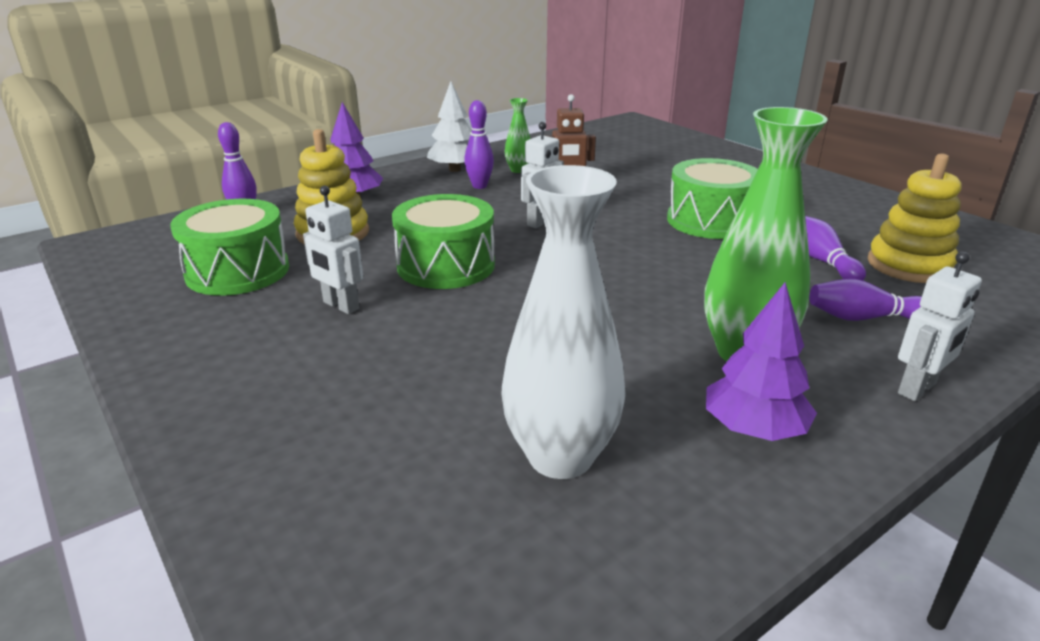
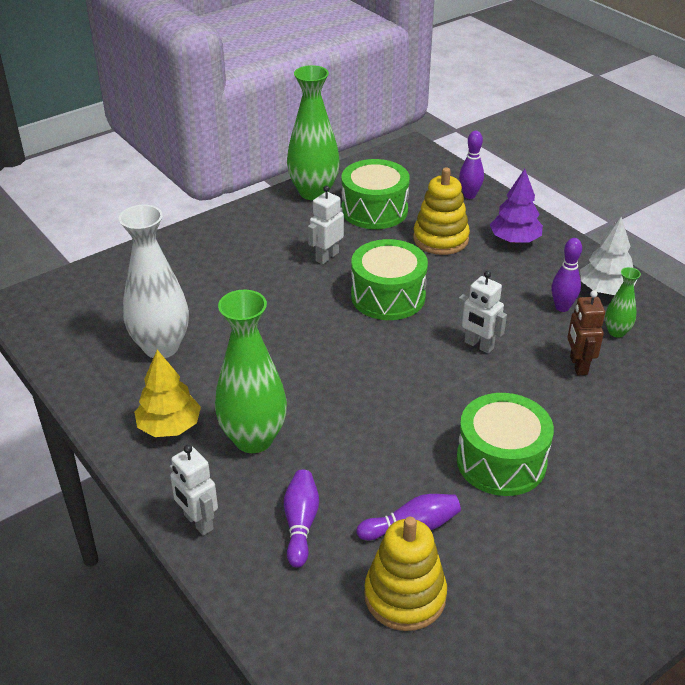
camera: 90 degrees right, 10 degrees up
(149, 318) = (313, 192): none -> green vase
(754, 429) = (169, 426): purple tree -> yellow tree

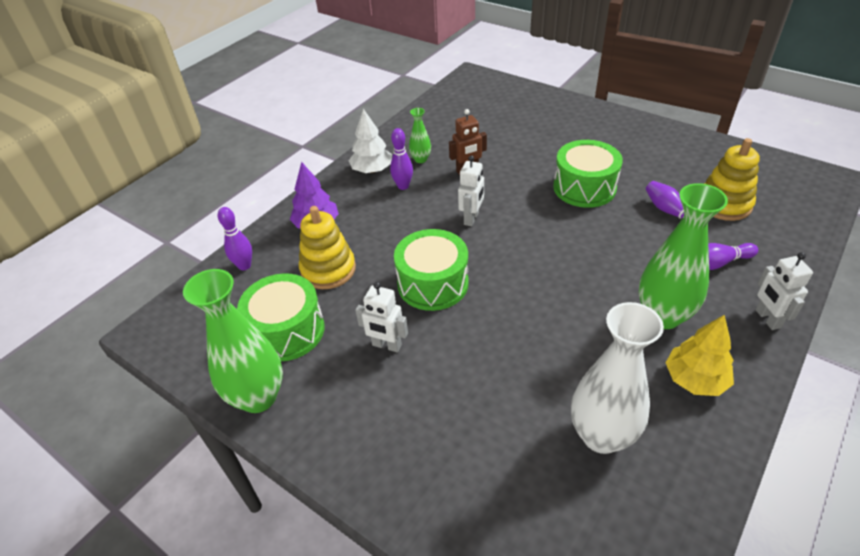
camera: 105 degrees left, 5 degrees up
(198, 522) = (767, 319): white robot -> white robot turned 135 degrees clockwise

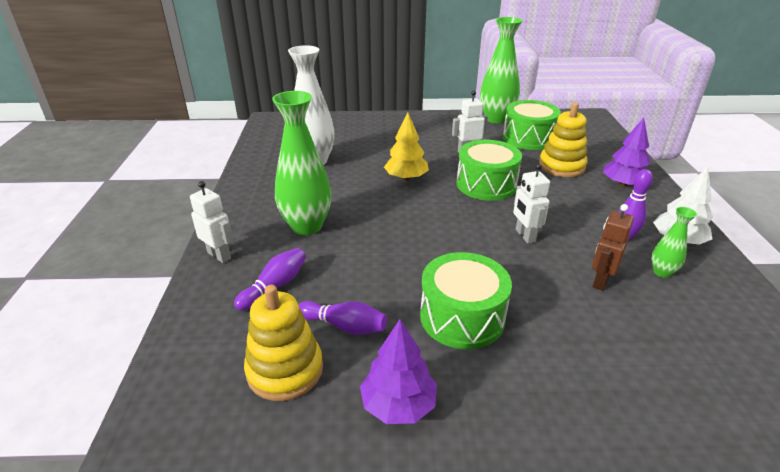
camera: 140 degrees right, 10 degrees down
(244, 266) = (611, 150): purple bowling pin -> none
(660, 165) = (398, 404): none -> purple tree
(695, 379) = (269, 200): yellow tree -> yellow tree (406, 178)

